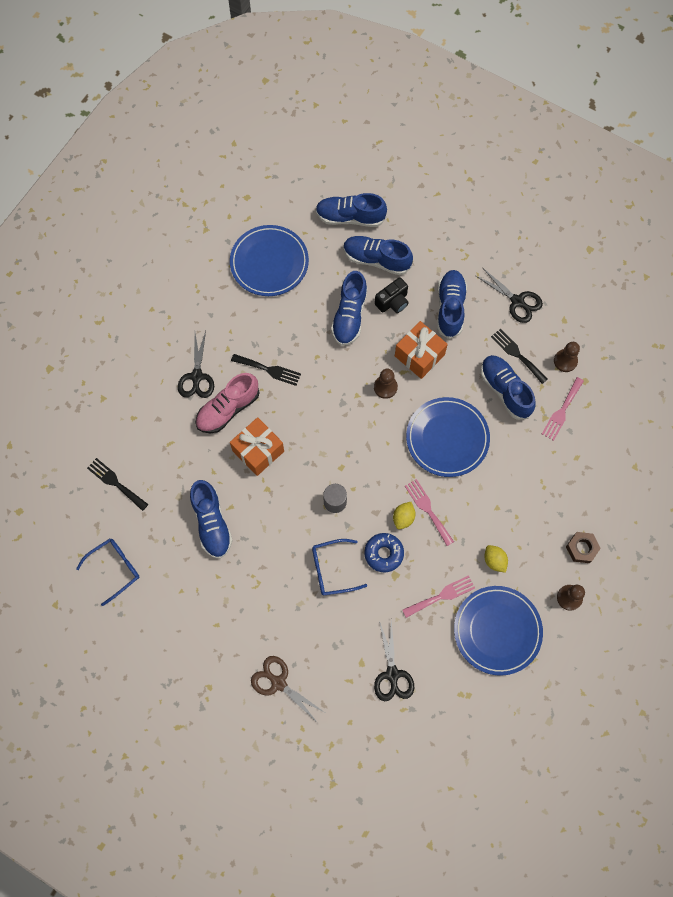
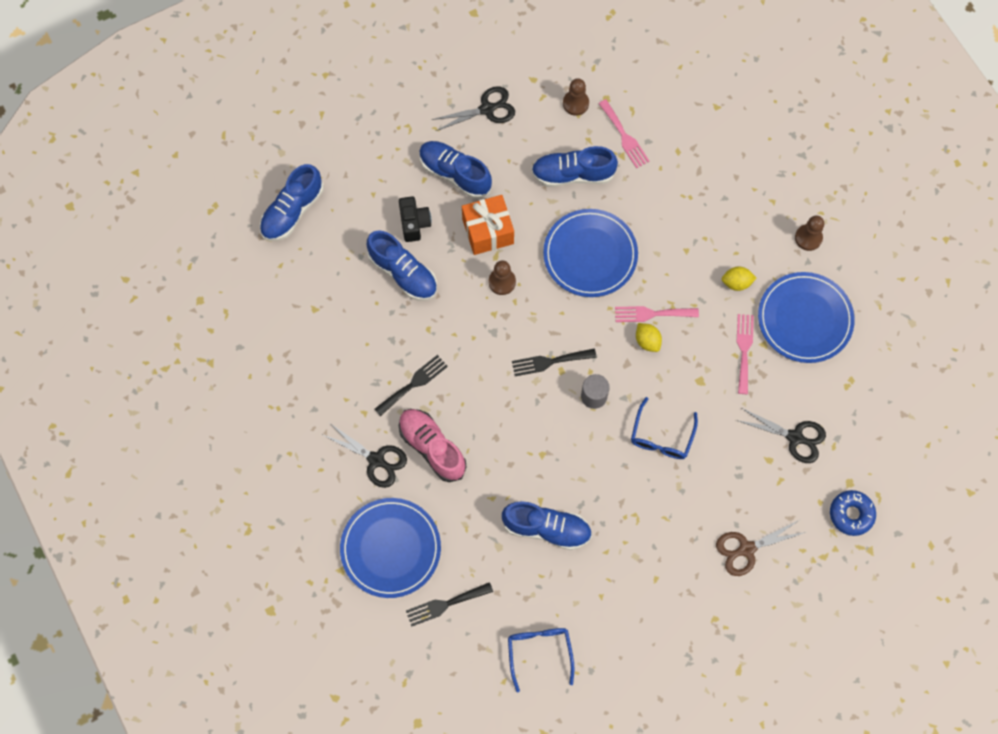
camera: 60 degrees left, 0 degrees up
(228, 409) = (432, 447): pink shoe -> pink shoe turned 150 degrees clockwise
(258, 451) = (496, 441): orange gift -> none
(269, 263) = (292, 318): blue plate -> blue plate (391, 548)
(376, 259) = (357, 213): blue shoe -> none
(383, 553) = (672, 379): blue donut -> blue donut (851, 514)
(517, 354) = (542, 142): black fork -> black fork (549, 362)
(581, 548) = (768, 199): brown nut -> none

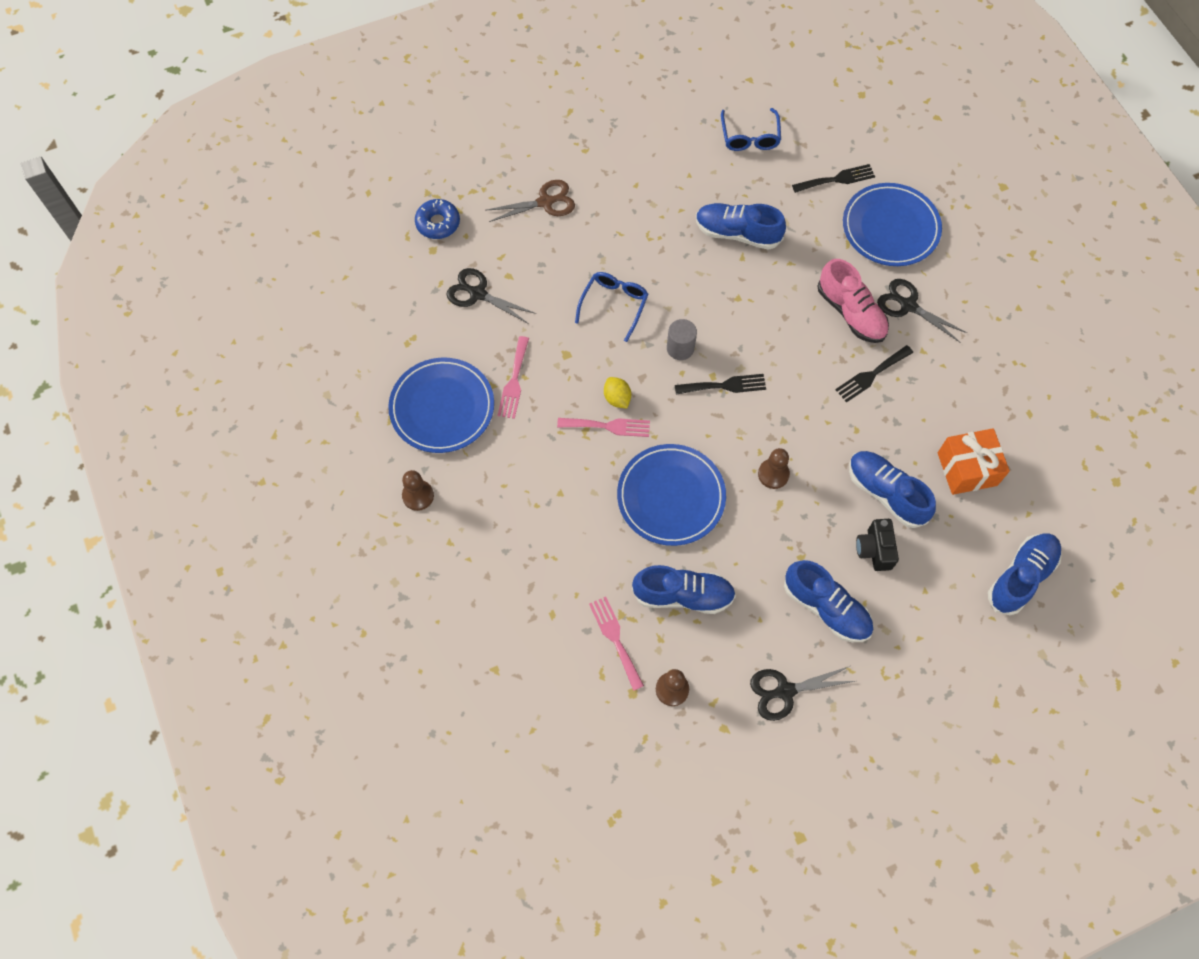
camera: 175 degrees left, 5 degrees down
(488, 231) = (788, 534): orange gift -> orange gift (967, 469)
(736, 283) = (509, 452): yellow lemon -> none

